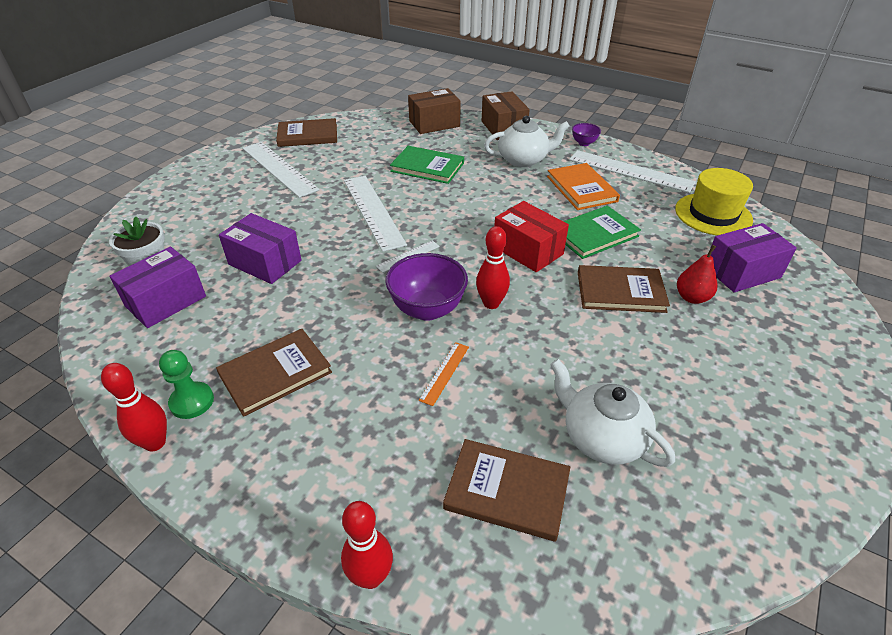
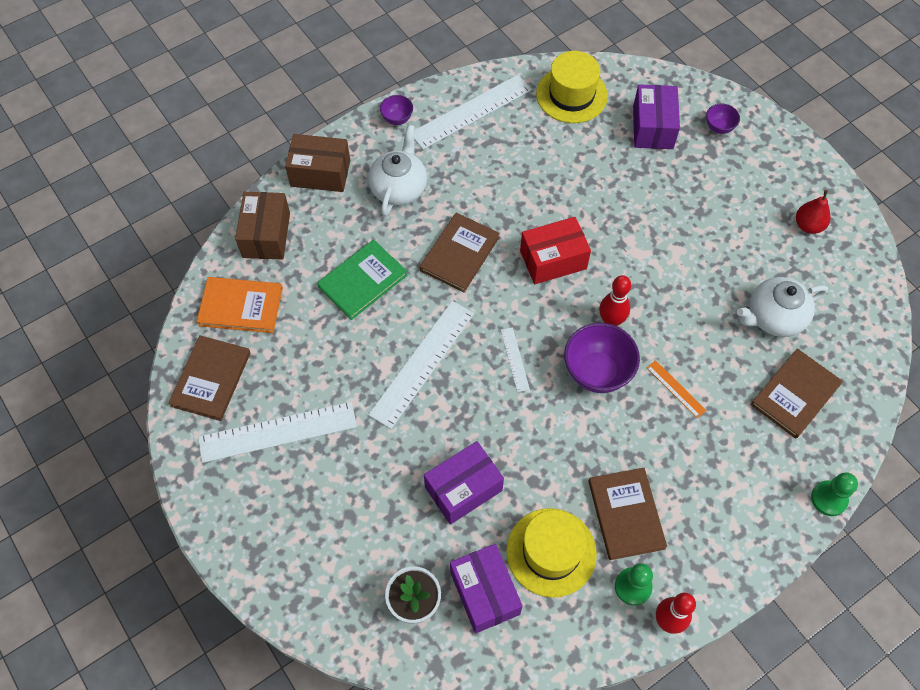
camera: 65 degrees left, 20 degrees up
(217, 331) = (551, 552): none -> yellow hat
(371, 576) = (829, 499): red bowling pin -> green pawn
(373, 211) = (422, 363): white ruler -> white ruler turned 60 degrees counterclockwise
(581, 189) = (479, 167): orange book -> orange book (241, 306)
(594, 234) = (555, 197): green book -> none
(620, 291) = (638, 222): brown book -> brown book (459, 254)
(692, 297) = (666, 179): red pear -> red pear (808, 225)
(803, 319) = (719, 127): none -> purple bowl

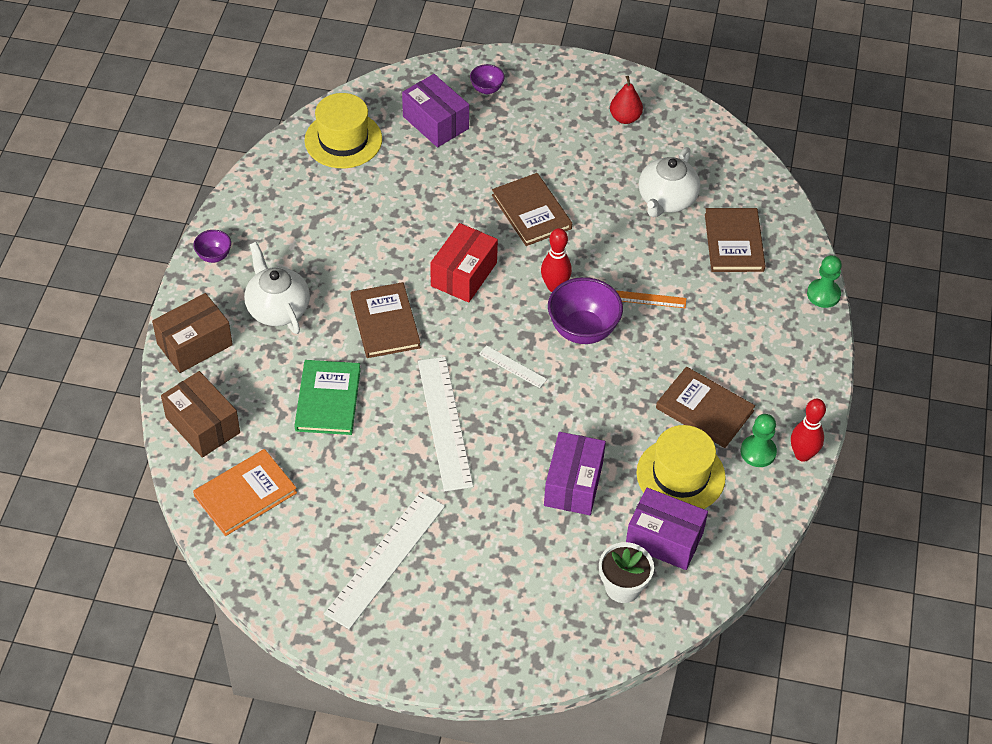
camera: 45 degrees left, 10 degrees down
(211, 379) = (284, 566): brown book -> brown book (531, 212)
(471, 111) = (272, 208): white ruler -> none

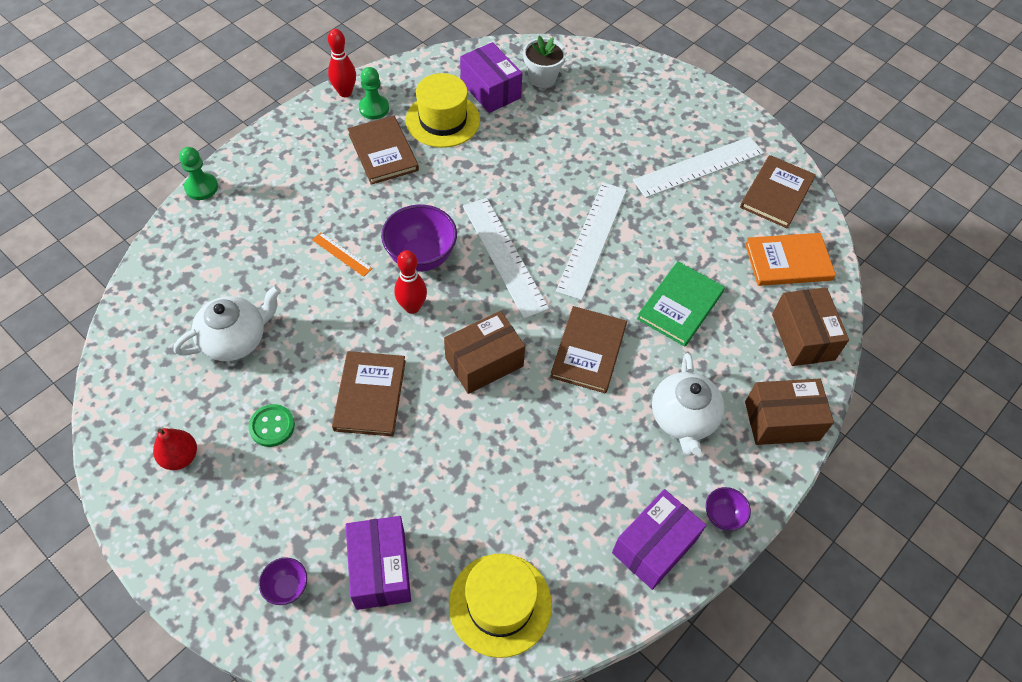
camera: 150 degrees left, 5 degrees up
(464, 274) = (484, 362): red box -> brown box
(512, 366) = (504, 256): white ruler -> white ruler, size x2.13
(573, 484) = (525, 150): purple box -> purple box (654, 546)
(582, 161) = (272, 426): none -> green button
(734, 242) = (221, 267): brown book -> brown book (776, 193)

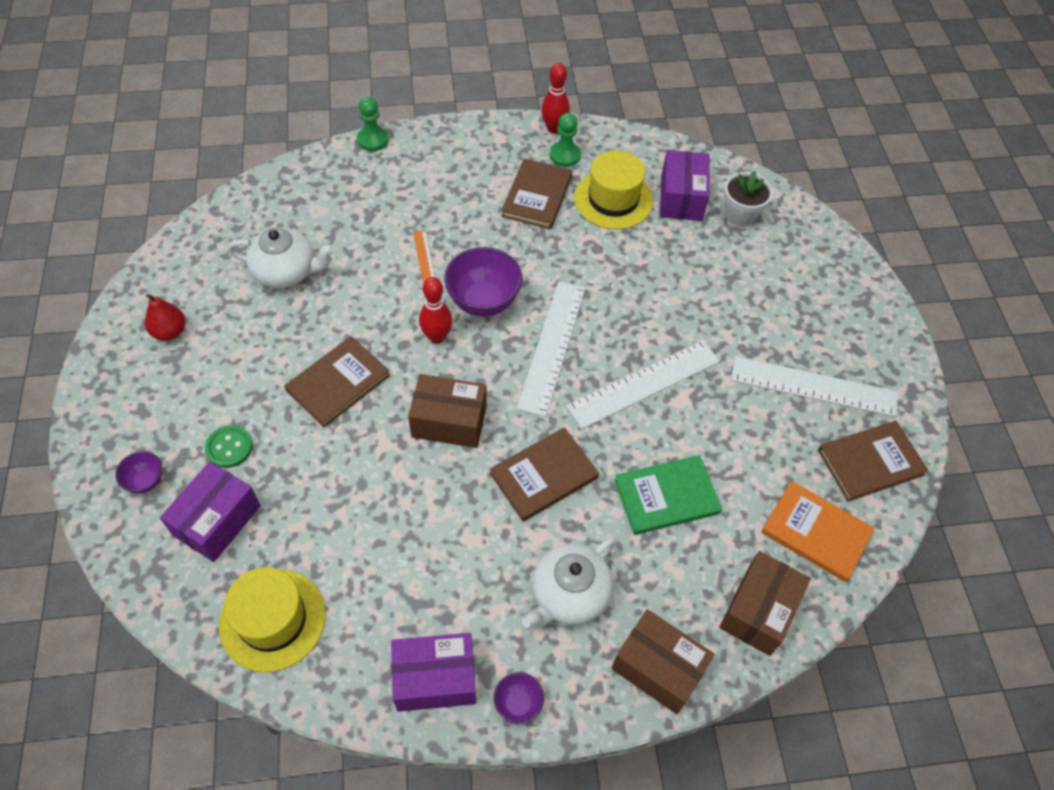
camera: 40 degrees right, 0 degrees up
(272, 426) = (248, 355): green button -> green button (229, 447)

